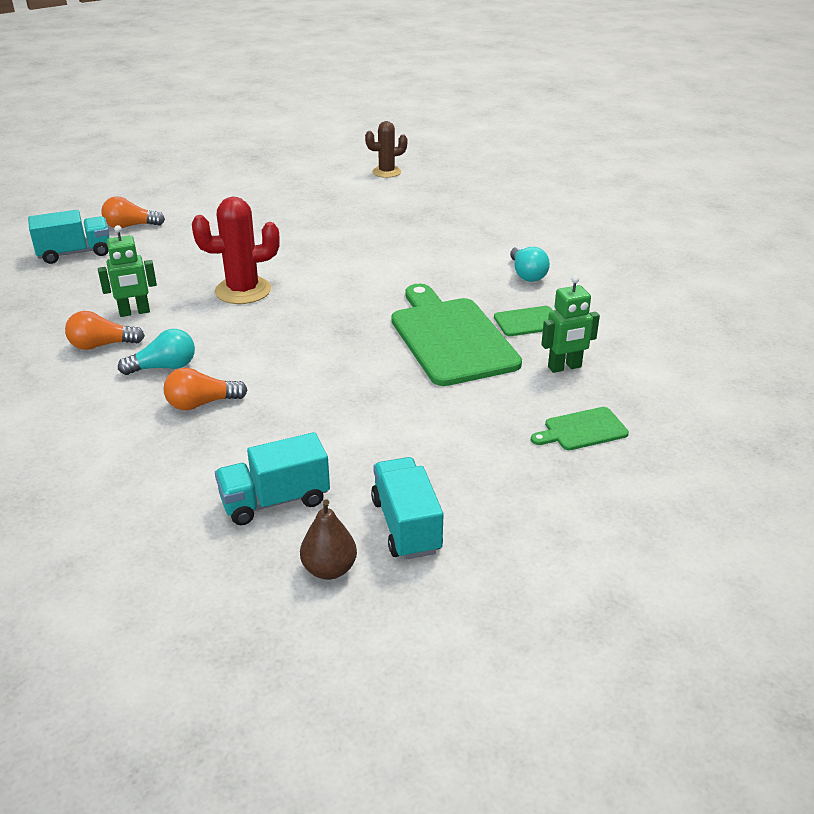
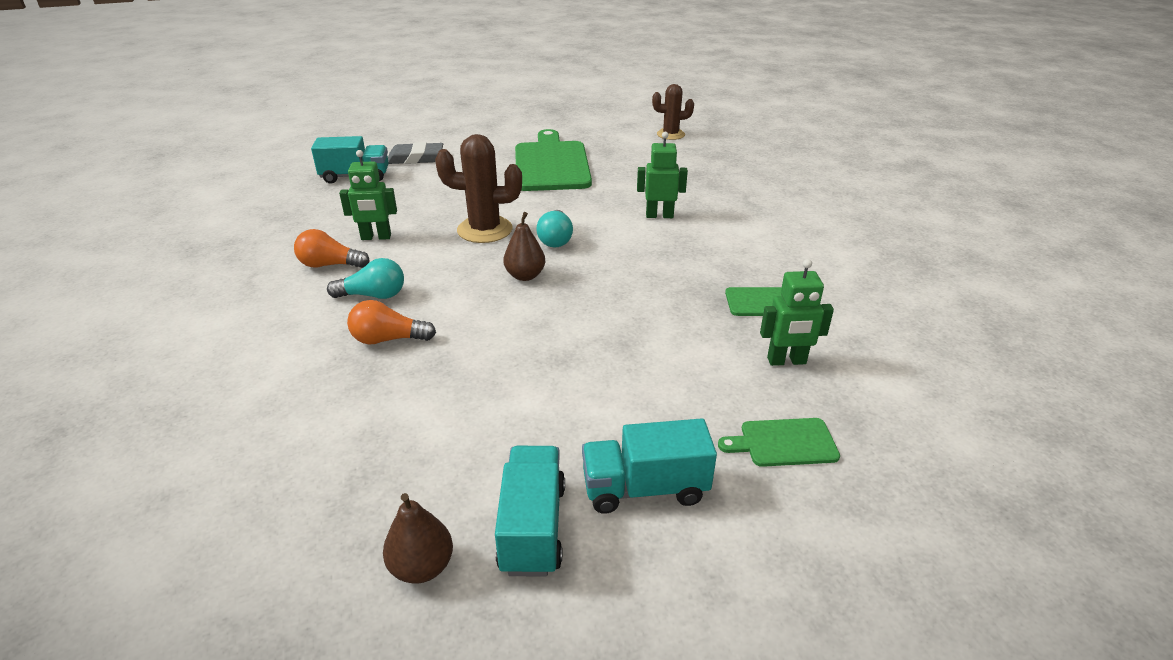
camera: 15 degrees right, 0 degrees up
(130, 226) = (415, 158): orange light bulb -> grey eraser
(243, 291) = (485, 230): red cactus -> brown cactus
(275, 500) = (405, 464): turquoise truck -> turquoise truck (645, 488)
(304, 328) = (525, 276): none -> brown pear
(407, 255) = (659, 215): none -> green robot
(451, 338) = (671, 308): green cutting board -> green cutting board (551, 164)
(527, 274) = (777, 250): turquoise light bulb -> turquoise light bulb (555, 239)

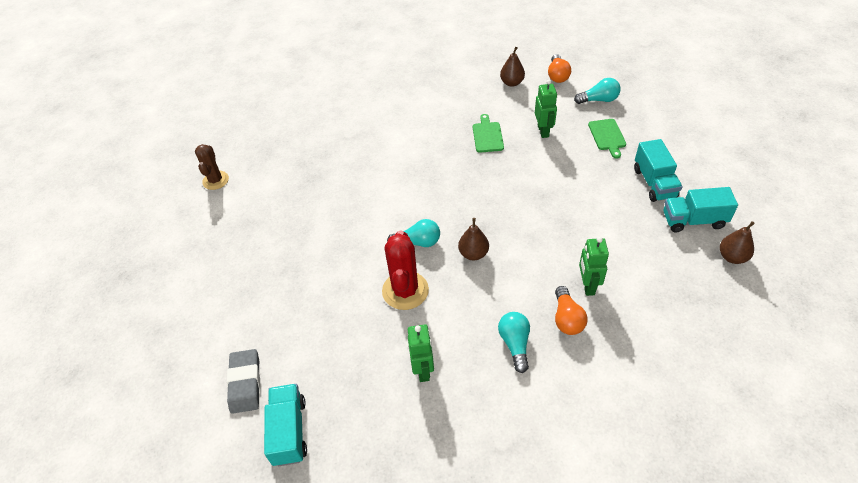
camera: 90 degrees left, 15 degrees up
(330, 265) = (474, 391): orange light bulb -> orange light bulb (557, 75)
(485, 230) = (405, 290): brown cactus -> red cactus
(551, 164) = (273, 261): green cutting board -> none
(659, 215) = (377, 184): green robot -> green robot (587, 285)
(905, 449) = (598, 100): none -> turquoise light bulb
(921, 338) = (512, 83): none -> brown pear

